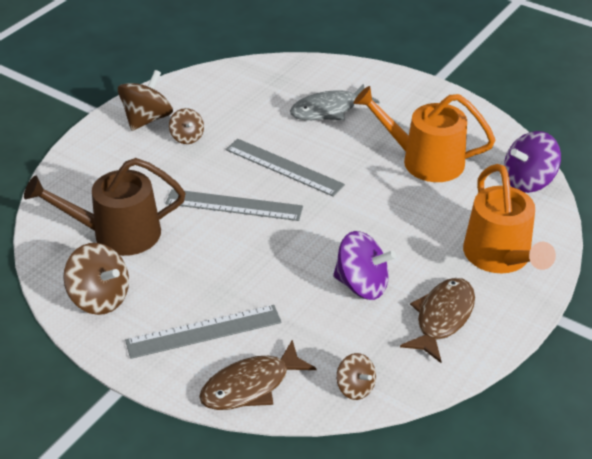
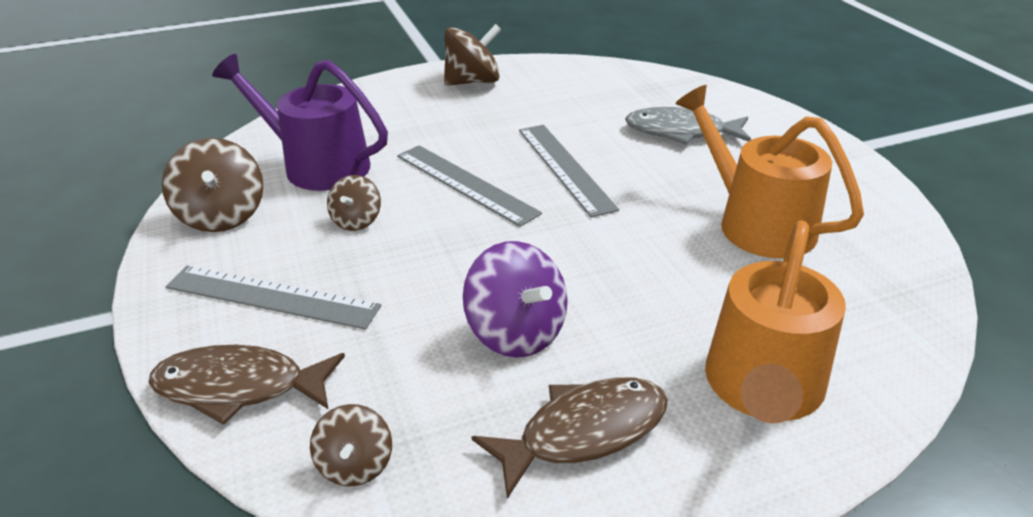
camera: 35 degrees right, 5 degrees down
(117, 234) = (317, 165): brown watering can -> purple watering can
(187, 137) = (493, 108): brown spinning top -> brown spinning top (356, 221)
(528, 181) = (903, 304): purple spinning top -> none

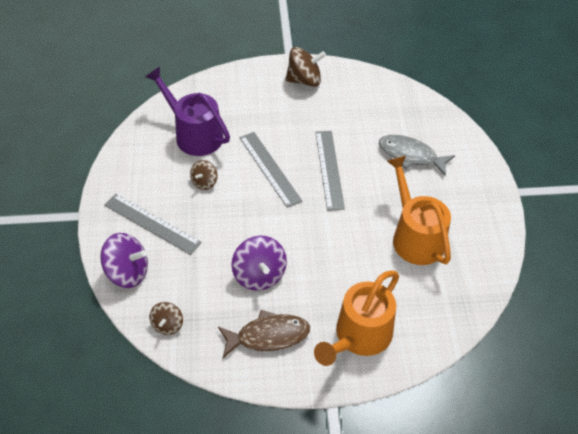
camera: 15 degrees right, 15 degrees up
(222, 216) = (138, 162): brown spinning top -> none
(239, 387) = (128, 272): brown fish -> purple spinning top

